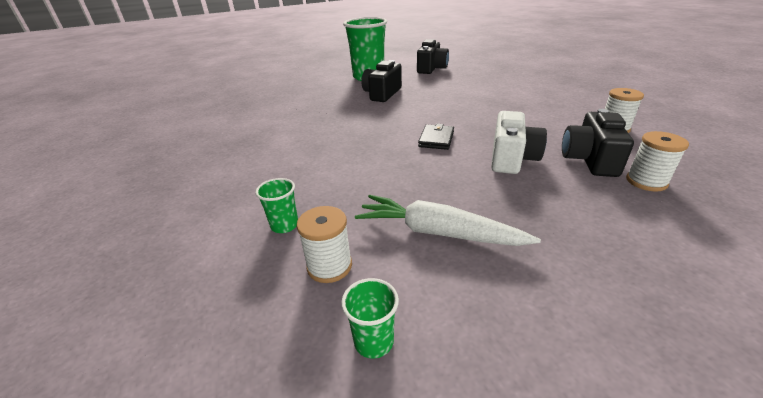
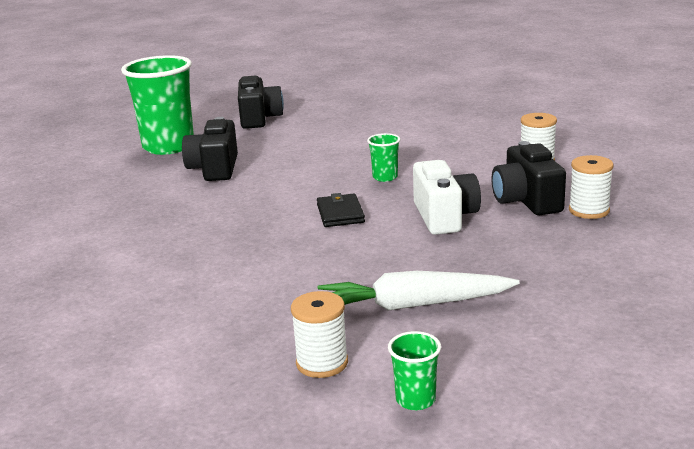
camera: 25 degrees left, 10 degrees down
(284, 225) = (232, 345): green cup -> green cup (385, 177)

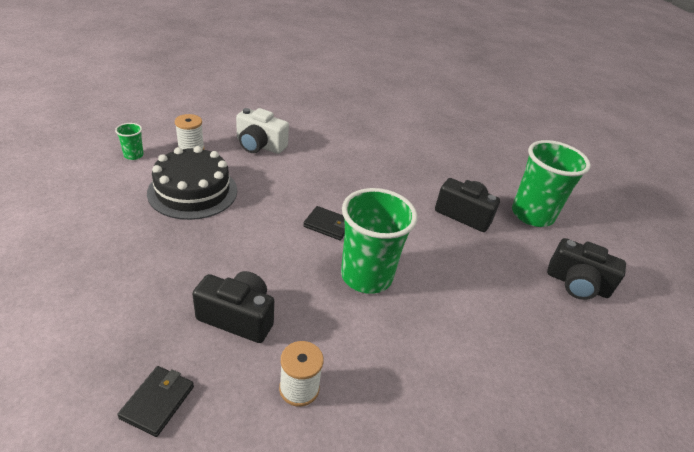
camera: 115 degrees right, 15 degrees up
(385, 177) = (366, 276): green cup -> green cup, size x2.32
(413, 305) = (193, 191): white carrot -> black cake
(444, 217) = (268, 261): white camera -> white camera (260, 145)
(589, 210) = (179, 337): white spool -> none
(641, 192) = (158, 402): none -> black wallet

